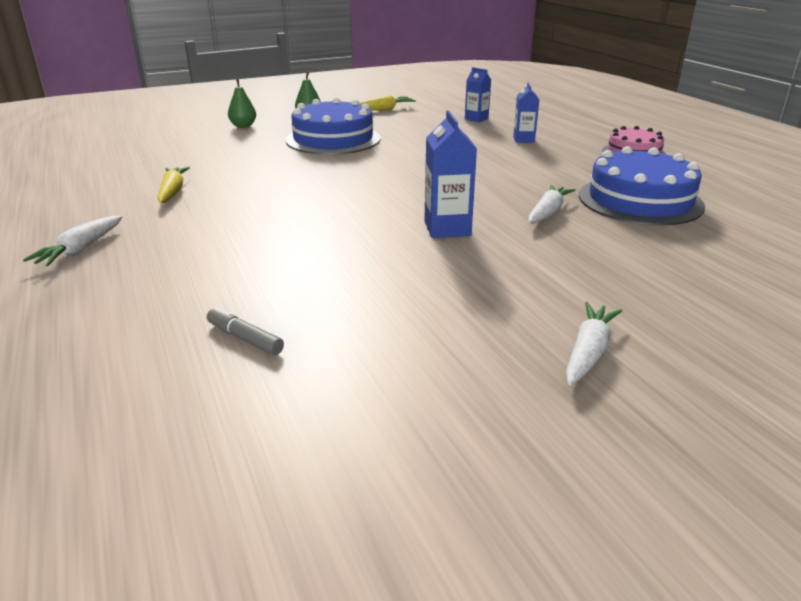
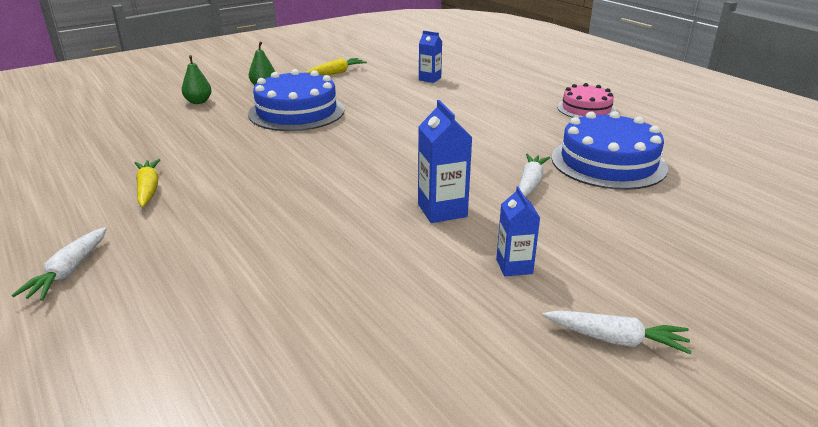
camera: 10 degrees left, 0 degrees up
(245, 338) = (282, 364): grey marker -> none
(523, 139) = (481, 100): blue carton -> blue carton (514, 266)
(588, 352) = (616, 339): white carrot -> white carrot turned 90 degrees clockwise

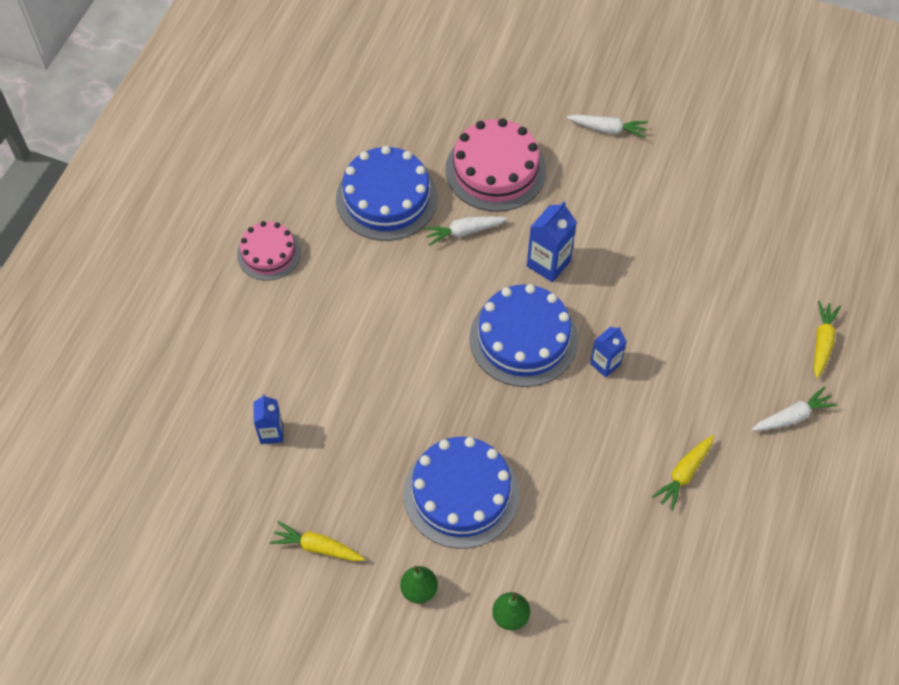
camera: 125 degrees left, 30 degrees up
(80, 349) = (822, 342): none -> yellow carrot
(379, 170) = (523, 338): none -> blue cake
(514, 266) = (581, 195): blue carton -> blue carton (605, 364)
(602, 226) = (495, 170): none -> pink cake
(616, 339) = (608, 129): white carrot -> white carrot turned 120 degrees clockwise

